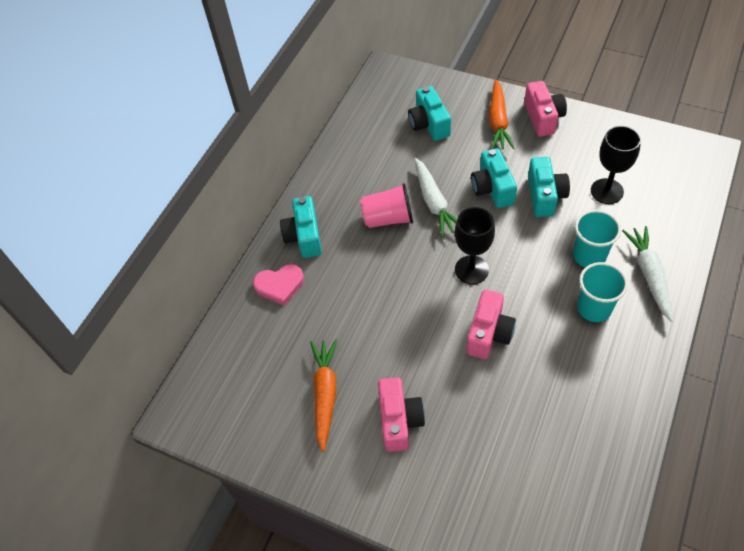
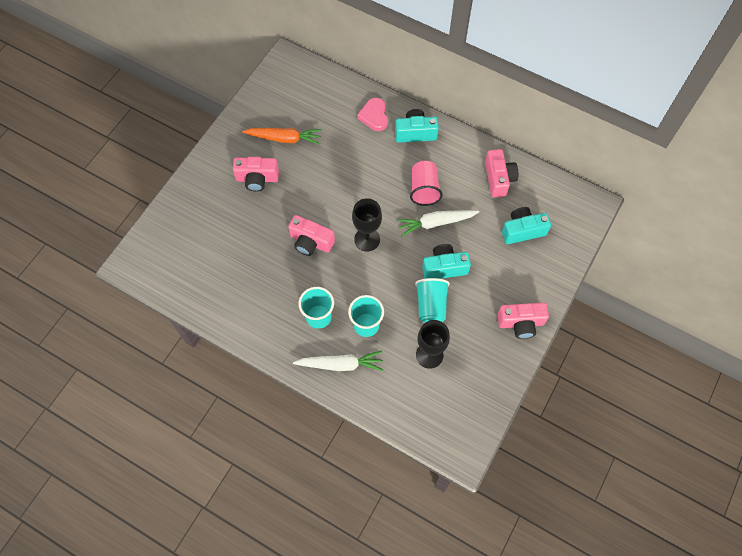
camera: 90 degrees right, 10 degrees up
(363, 149) = (498, 179): none -> pink camera
(498, 121) = (520, 285): orange carrot -> none
(545, 196) = (431, 305): turquoise camera -> turquoise cup

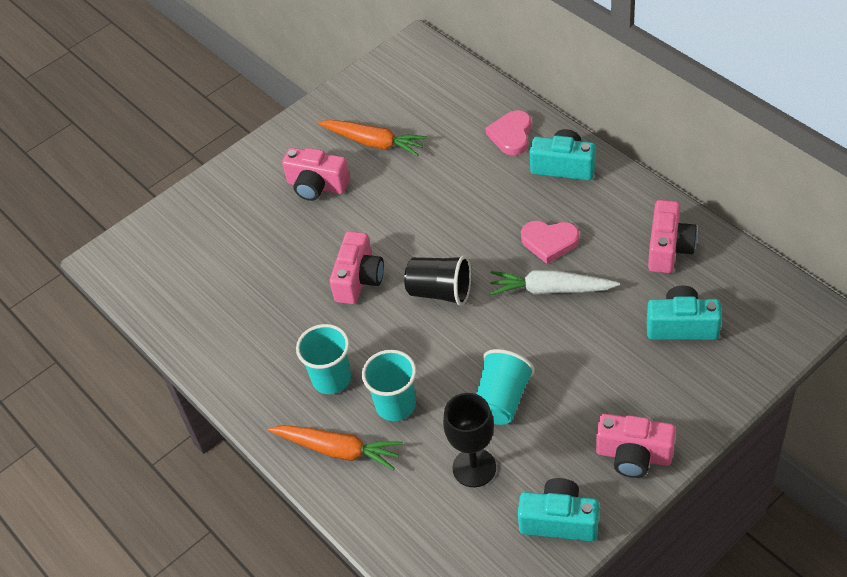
camera: 25 degrees right, 15 degrees down
(311, 242) = (359, 279): pink camera -> pink camera turned 120 degrees counterclockwise
(341, 364) = (338, 450): white carrot -> orange carrot
(367, 239) = (440, 292): black goblet -> black cup
(424, 189) = (549, 242): pink cup -> pink heart
(444, 267) = (541, 352): turquoise camera -> turquoise camera (559, 520)

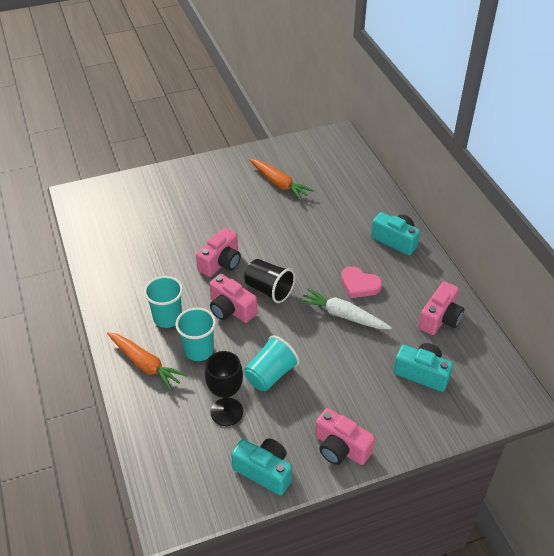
camera: 15 degrees right, 5 degrees down
(317, 186) = (228, 197): pink camera -> pink camera (230, 309)
(511, 135) = (371, 209): pink heart -> none

